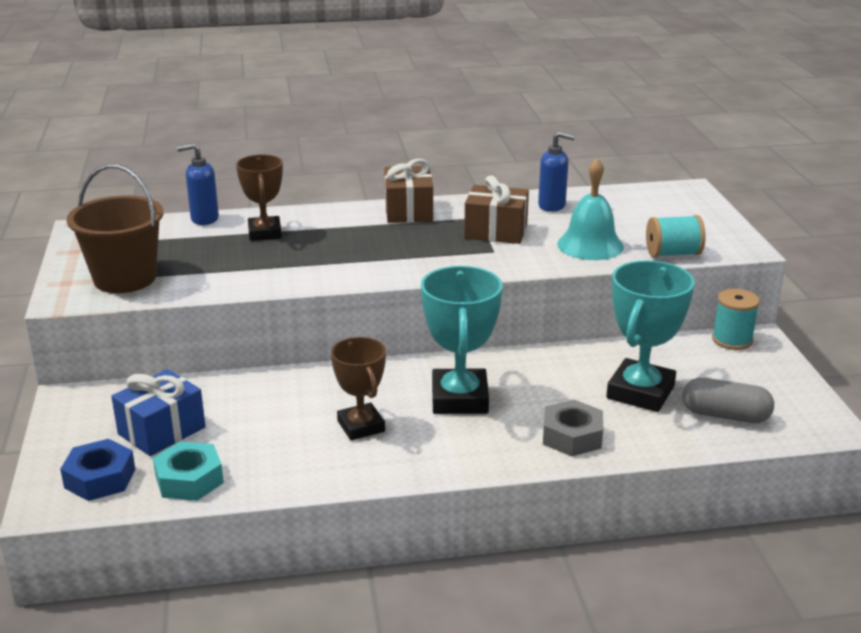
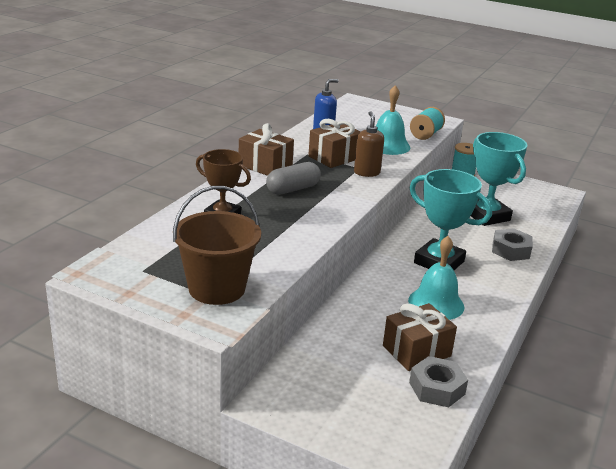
camera: 55 degrees left, 0 degrees up
(100, 478) = (398, 426): blue nut -> none
(161, 430) = (361, 377): blue gift -> none
(189, 480) = (436, 388): turquoise nut -> grey nut
(204, 219) = (160, 226): blue soap dispenser -> none
(246, 446) = (416, 351): none -> brown gift
(361, 426) = (436, 303): brown trophy -> turquoise bell
(488, 258) = (366, 173): none -> brown soap dispenser
(725, 415) = (529, 208): grey capsule -> grey capsule (293, 189)

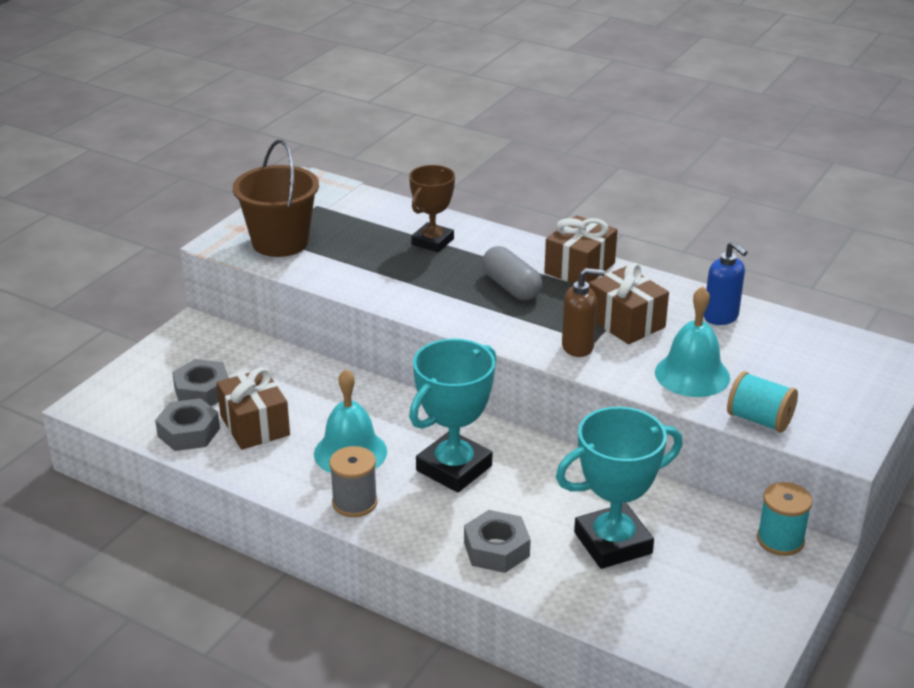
camera: 95 degrees right, 5 degrees up
(374, 385) = (202, 391): none -> grey nut
(491, 301) = (354, 502): none -> grey spool

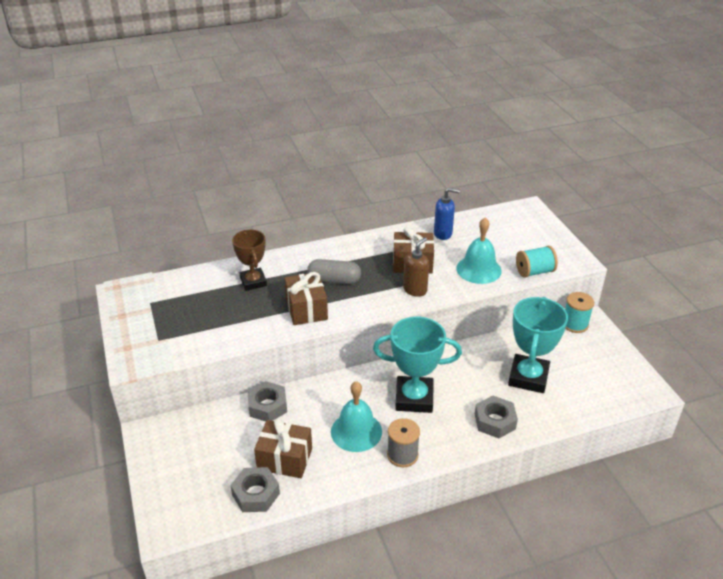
camera: 50 degrees left, 5 degrees up
(202, 391) = (221, 465): grey nut -> grey nut (267, 406)
(280, 242) = (169, 339): brown bucket -> none
(454, 468) = (414, 398): turquoise trophy -> turquoise trophy turned 75 degrees counterclockwise
(579, 268) = (347, 249): brown gift -> brown gift (306, 309)

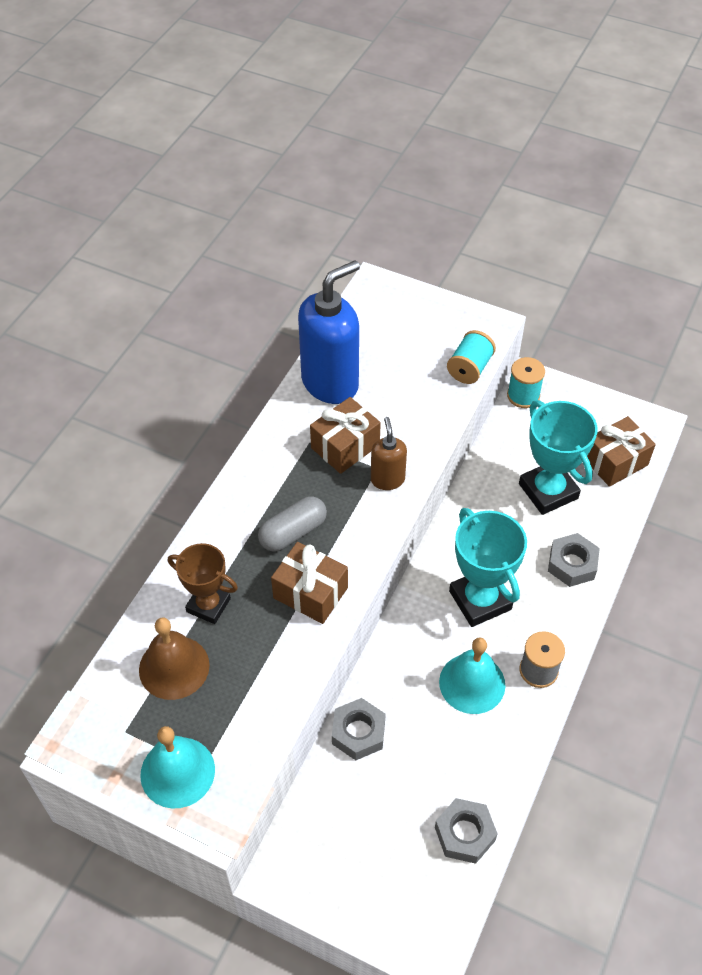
camera: 45 degrees left, 15 degrees up
(204, 294) = (174, 667): none -> brown bell
(284, 459) = (445, 773): brown gift -> brown gift (615, 462)
(414, 398) = (480, 600): turquoise trophy -> turquoise trophy turned 75 degrees counterclockwise
(443, 234) = (330, 383): blue soap dispenser -> blue soap dispenser, size x1.98
(478, 269) = (417, 405): turquoise bell -> turquoise bell (177, 772)

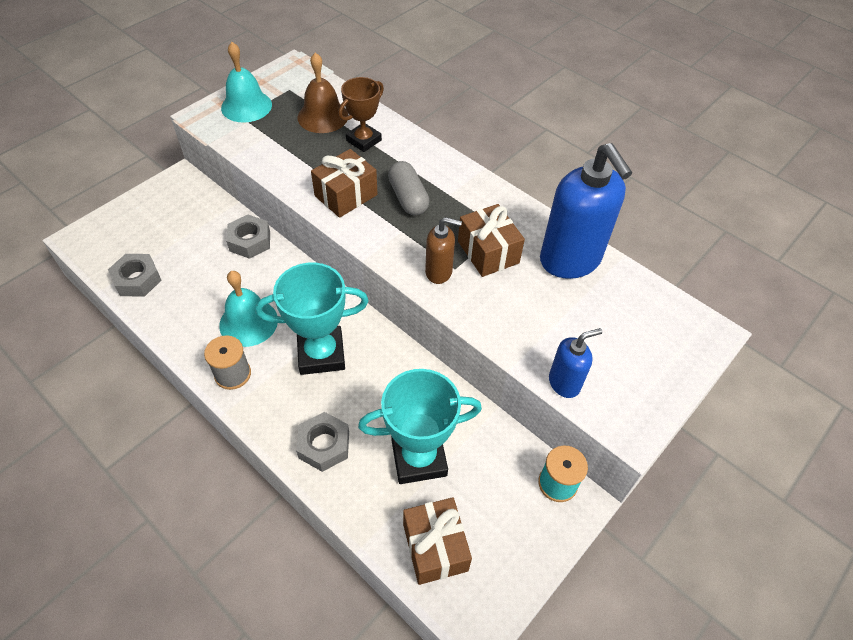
camera: 105 degrees right, 0 degrees up
(469, 368) = (564, 383): turquoise spool -> blue soap dispenser

